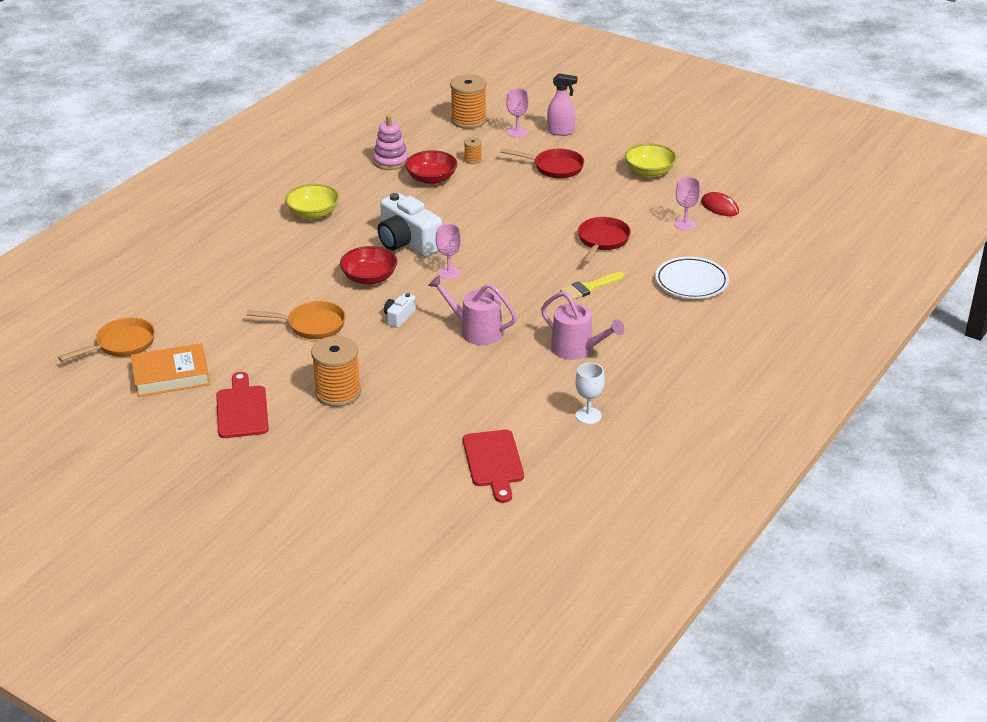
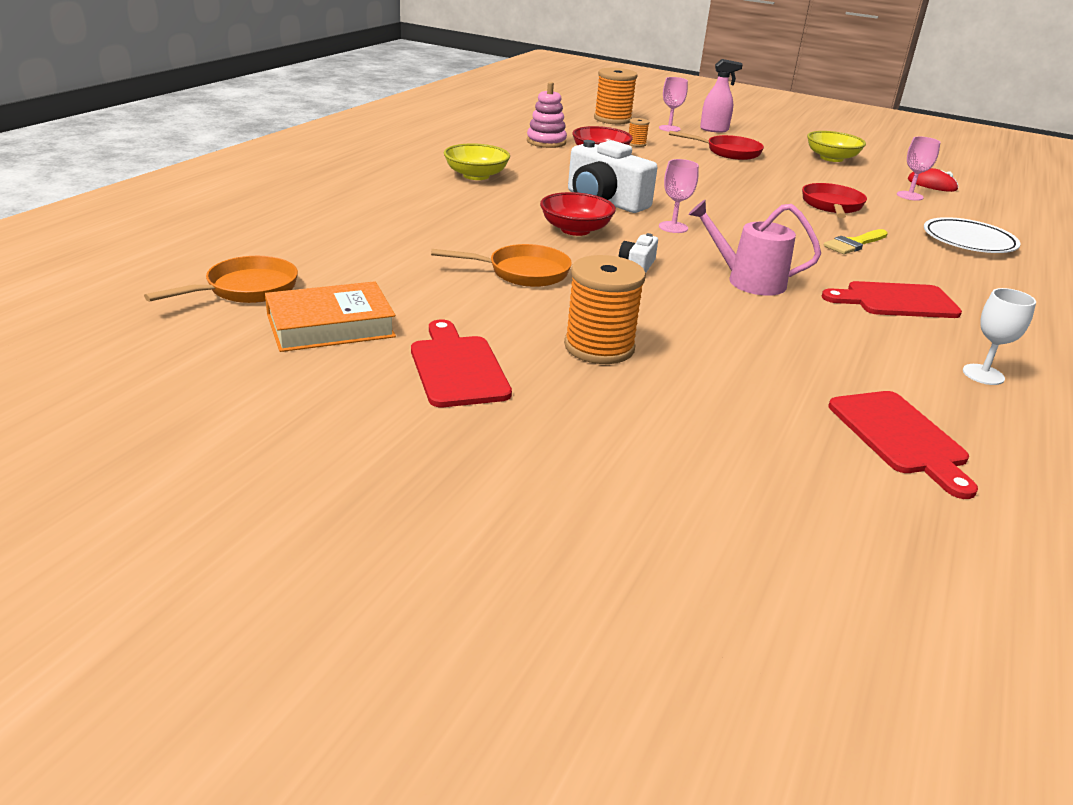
camera: 10 degrees left, 5 degrees down
(577, 349) = (896, 301): pink watering can -> red cutting board

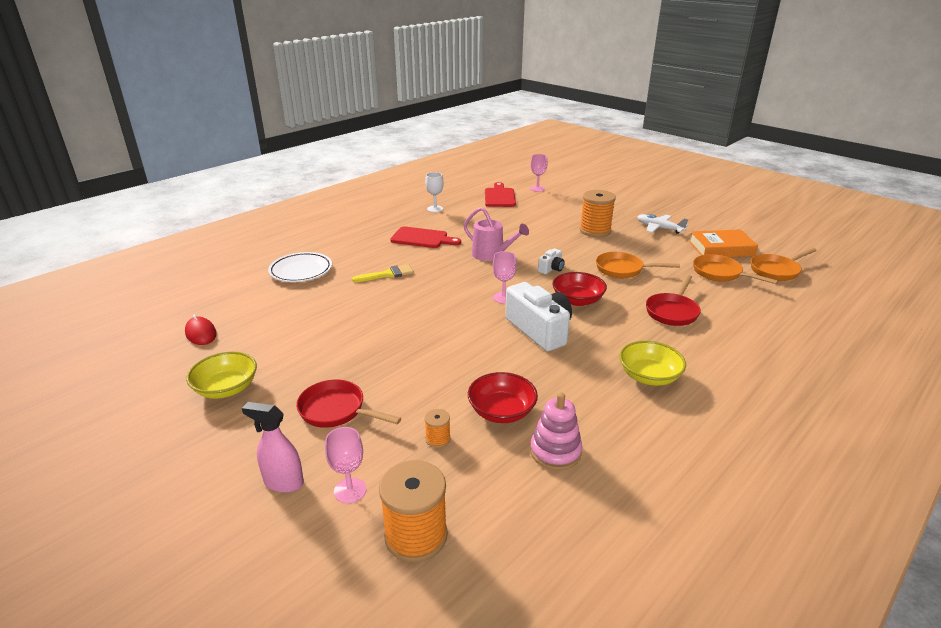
camera: 160 degrees left, 0 degrees up
(355, 277) = (720, 274): none -> orange pan
(457, 368) = (659, 228): red cutting board -> white plane
(832, 206) = (347, 311): red pan -> red pan (672, 311)
(909, 196) = (254, 319): pink goblet -> pink goblet (537, 188)

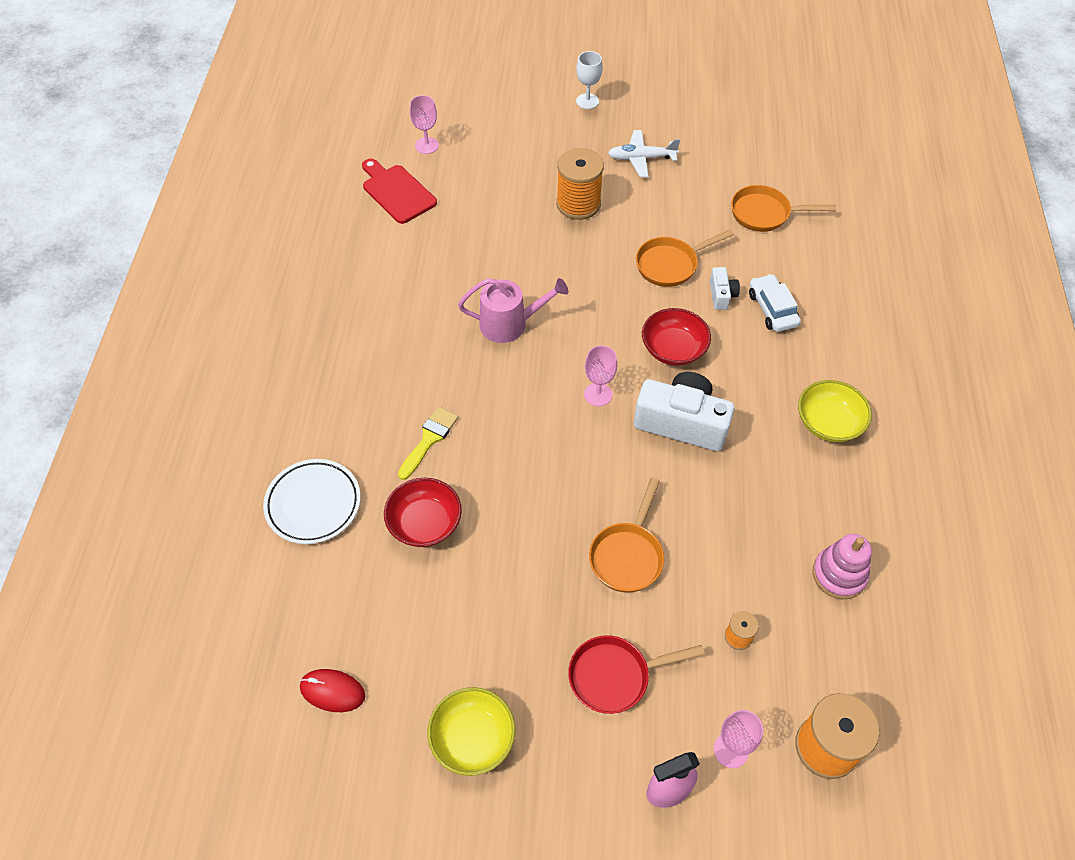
camera: 40 degrees left, 25 degrees up
(422, 238) = (393, 342): red cutting board -> none
(435, 209) = (340, 268): white goblet -> white goblet (587, 101)
(501, 411) = (755, 561): red bowl -> red bowl (425, 523)
(551, 268) = (598, 309): white camera -> white camera (721, 295)
(672, 311) = (772, 309): red pan -> white car
(721, 249) = (732, 164): orange book -> none
(776, 270) = (808, 176): orange pan -> orange pan (628, 555)

